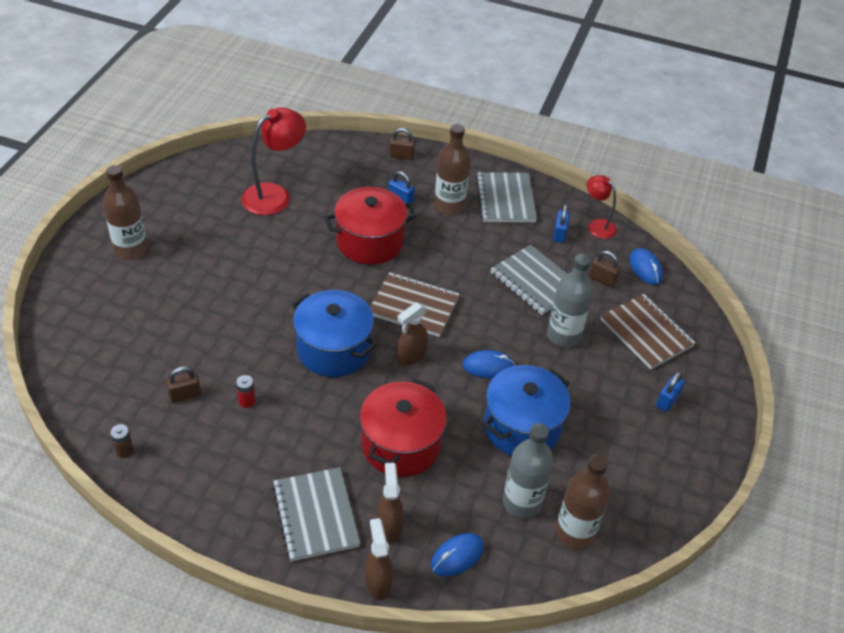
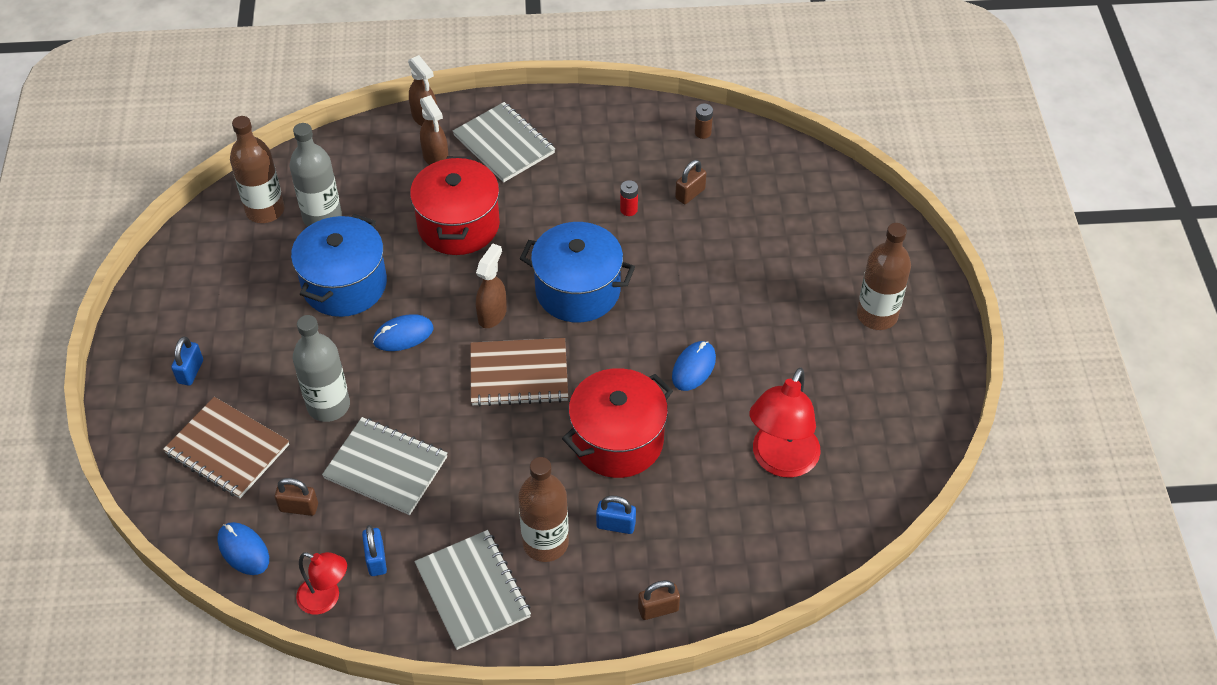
camera: 160 degrees right, 5 degrees up
(457, 556) = (366, 157): blue mouse -> blue mouse (693, 368)

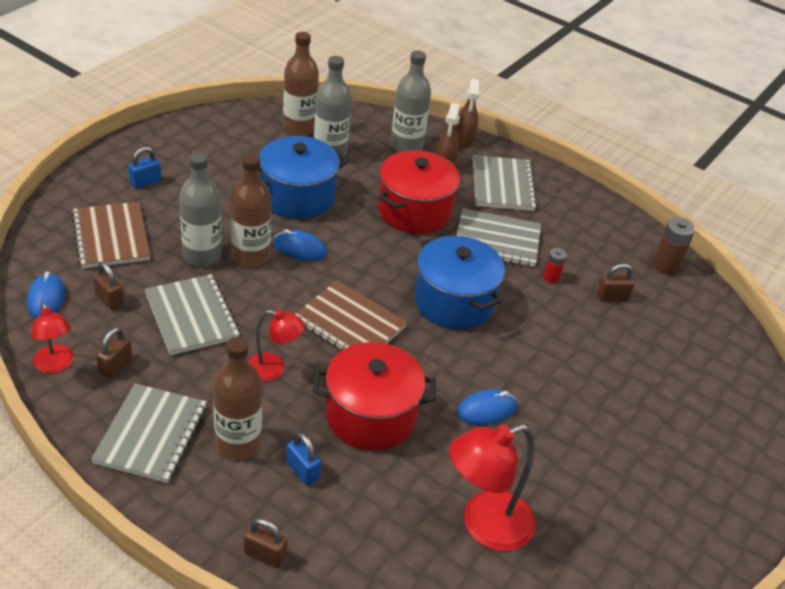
camera: 35 degrees right, 10 degrees down
(376, 559) = (115, 366): blue padlock -> brown padlock
(381, 160) = (406, 146): none -> grey bottle
(492, 314) = (375, 276): brown spray bottle -> none
(503, 460) = (274, 369): none -> red lamp
(553, 205) = (497, 240): none -> grey notebook
(702, 133) = (666, 266): brown battery -> brown battery, size x1.67
(877, 315) = (687, 480): brown bottle -> brown bottle (251, 256)

